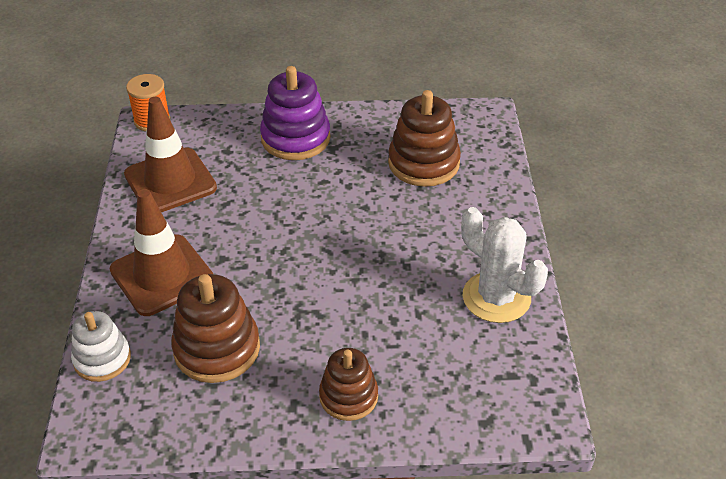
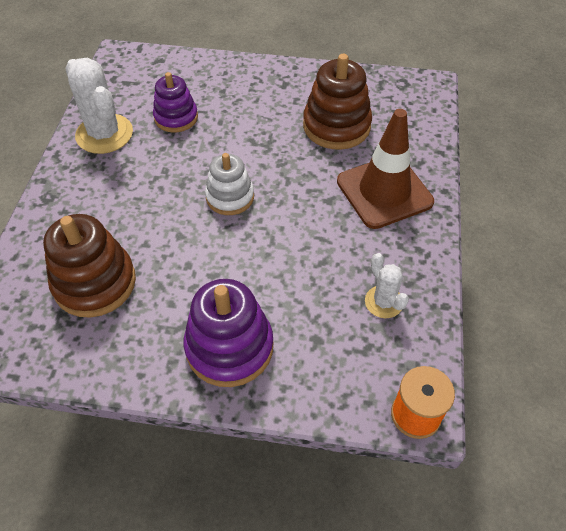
camera: 170 degrees left, 10 degrees up
(102, 359) = (426, 130): white stacking toy -> white stacking toy (230, 197)
(170, 181) = (383, 302): brown traffic cone -> white cactus
(348, 396) = (245, 84): brown stacking toy -> none
(421, 331) = (176, 117): none -> purple stacking toy

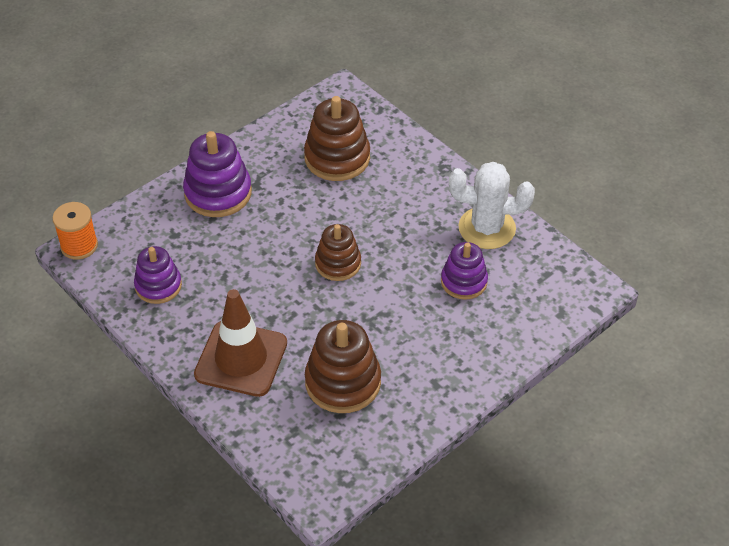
camera: 130 degrees right, 5 degrees down
(230, 197) = (338, 263): white stacking toy -> brown stacking toy
(383, 302) = (158, 286): white cactus -> purple stacking toy

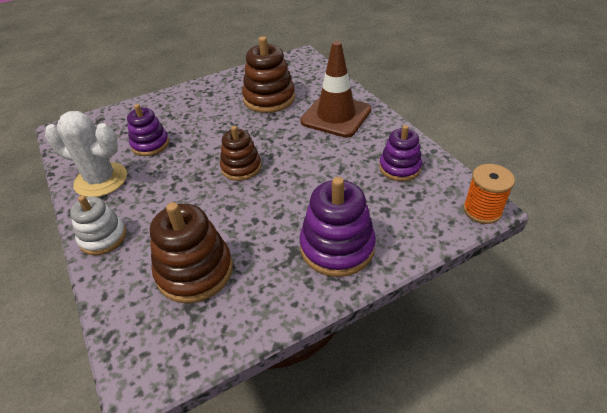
camera: 165 degrees left, 5 degrees down
(438, 173) = (103, 237): none -> white stacking toy

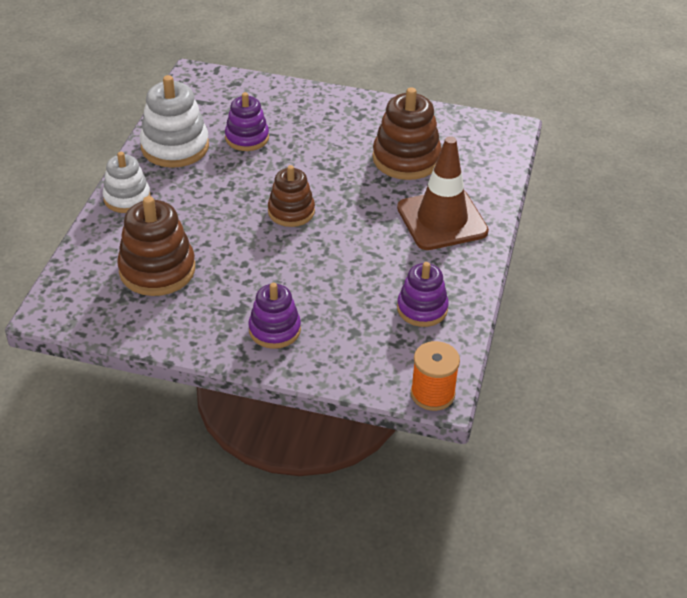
camera: 40 degrees right, 0 degrees up
(101, 180) = (175, 147): white cactus -> white stacking toy
(337, 247) = (274, 330): purple stacking toy -> purple stacking toy, size x0.65

